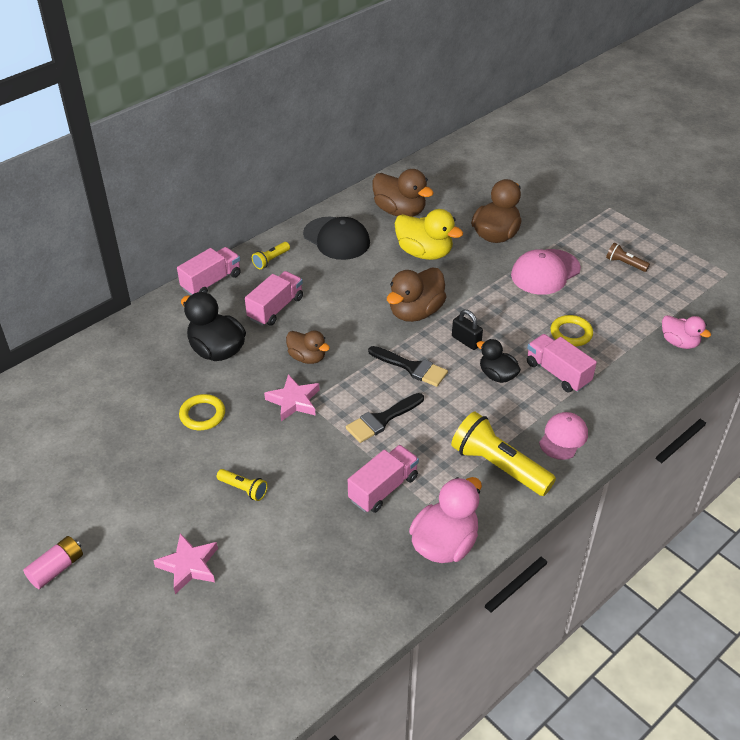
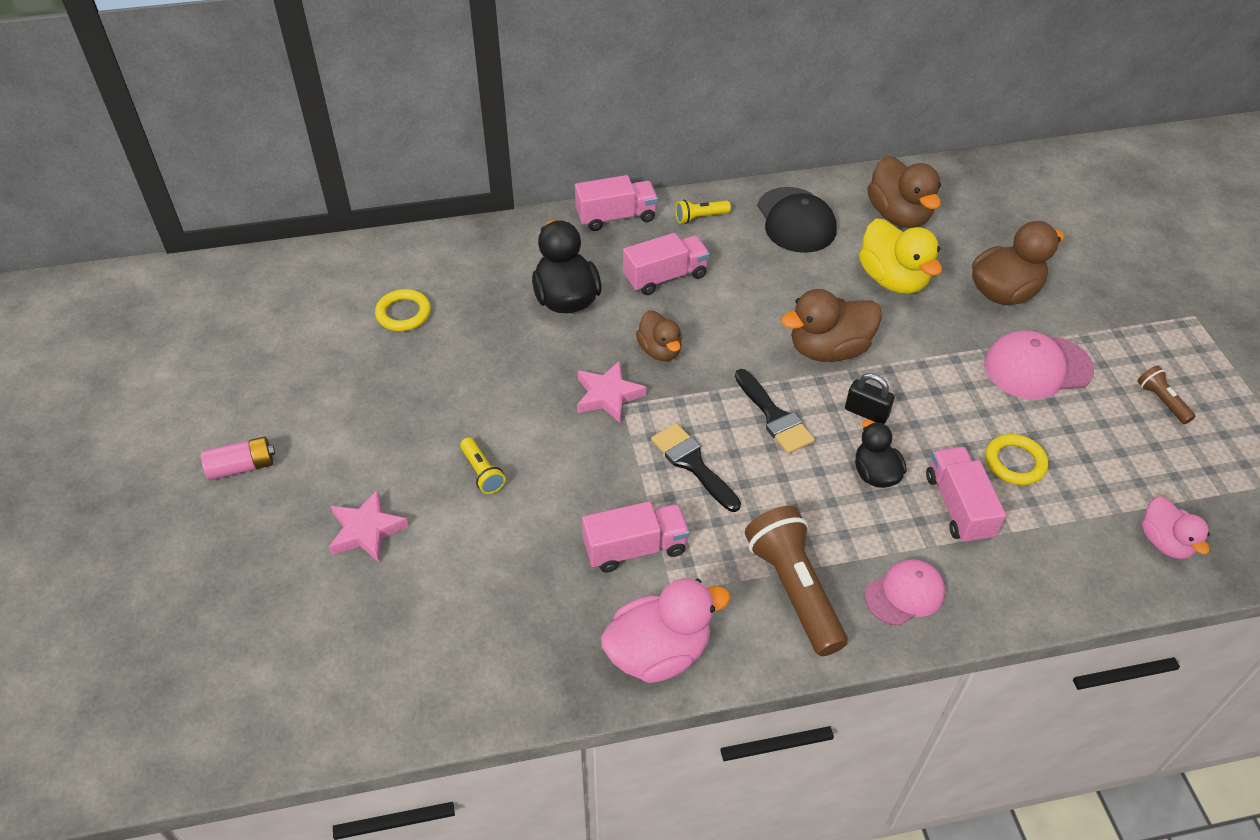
camera: 30 degrees right, 5 degrees up
(202, 415) = (499, 366): yellow ring -> yellow ring (403, 313)
(382, 419) = (693, 464): black brush -> black brush turned 60 degrees clockwise
(466, 341) = (866, 412): black padlock -> black padlock turned 45 degrees counterclockwise
(498, 466) = (793, 589): yellow flashlight -> brown flashlight

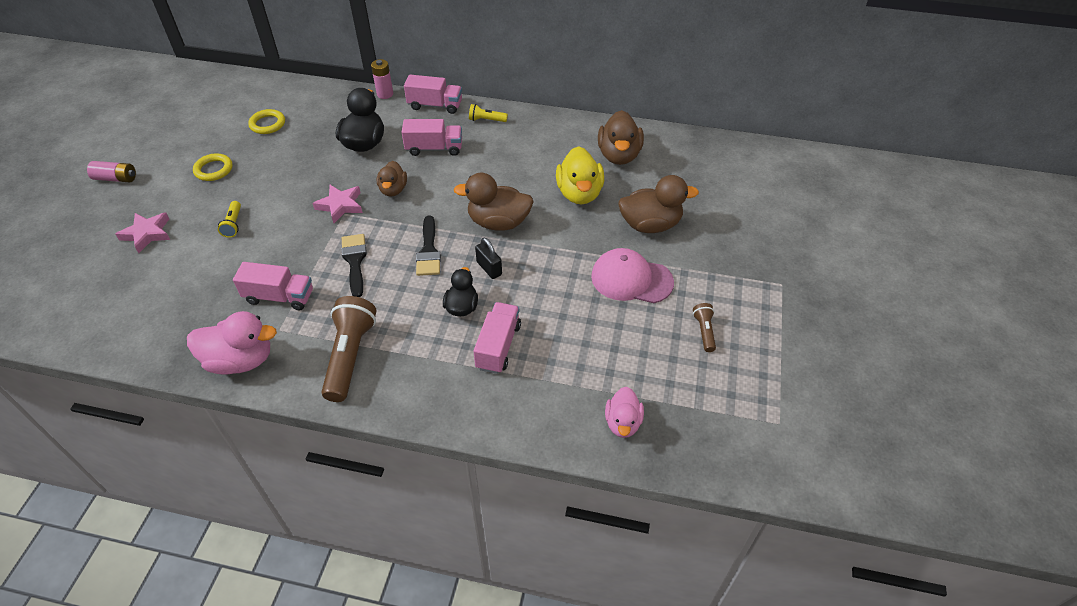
camera: 25 degrees right, 0 degrees up
(534, 221) = (385, 94): none -> pink battery
(796, 220) = (546, 139): black cap -> none
(904, 594) = (416, 385): pink cap -> none
(1015, 462) = (561, 333): yellow ring -> yellow ring (213, 170)

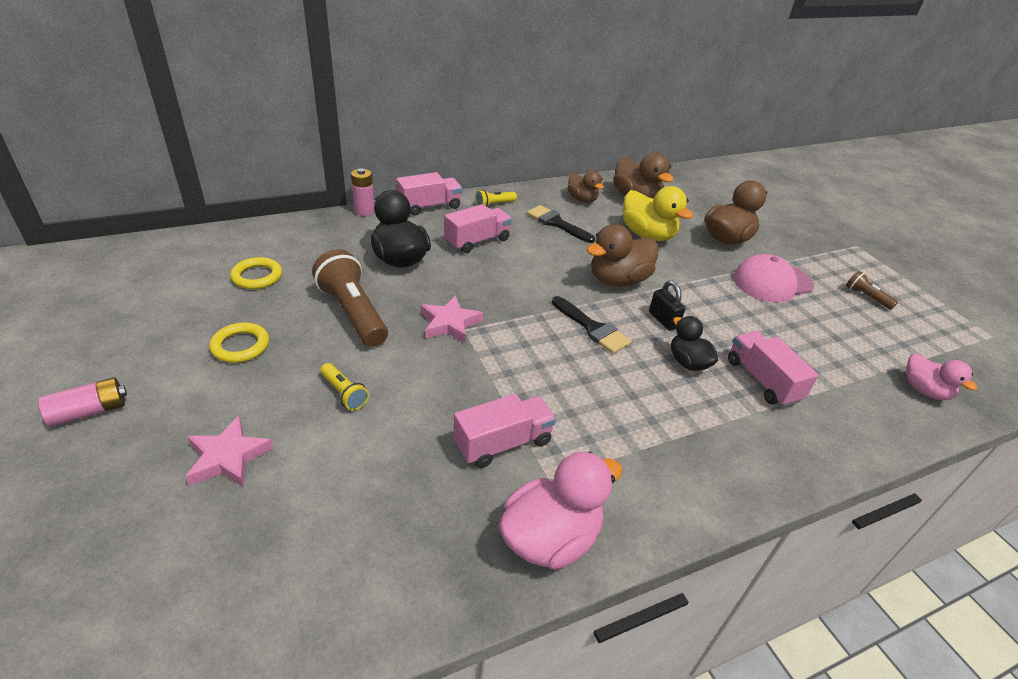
camera: 40 degrees left, 10 degrees down
(350, 356) = (656, 462): brown flashlight -> brown flashlight (353, 313)
(355, 261) = (536, 369): black brush -> black brush (557, 223)
(393, 190) = (485, 289): brown duck -> brown duck (582, 199)
(489, 268) = (663, 320): black padlock -> black padlock turned 45 degrees clockwise

